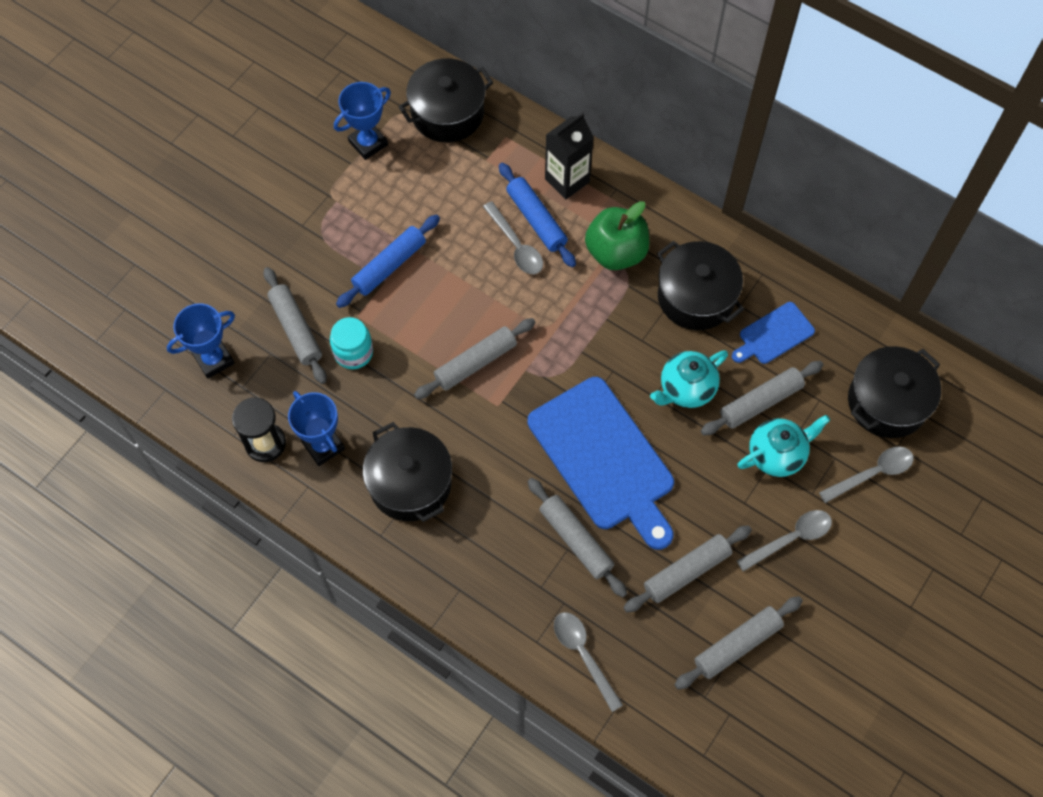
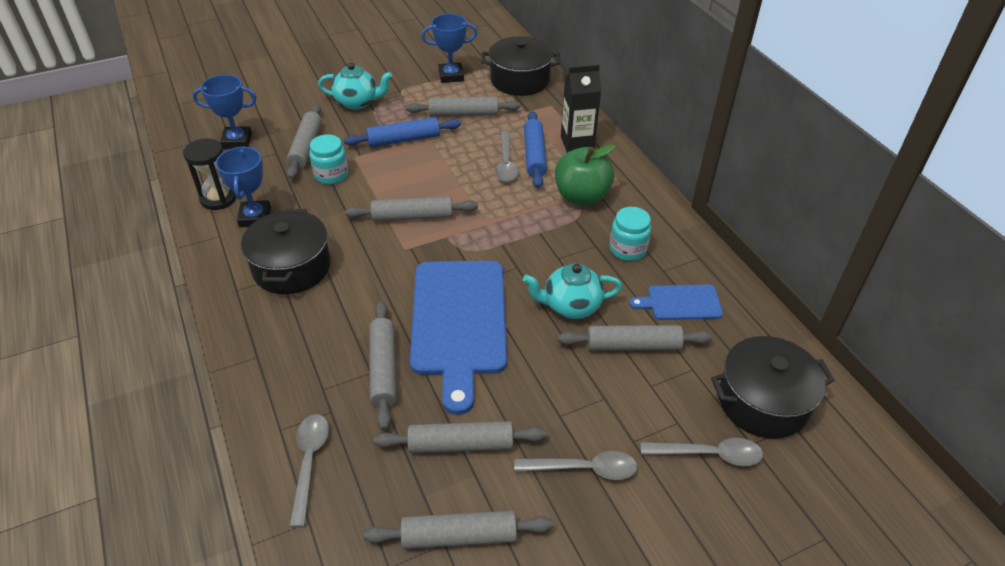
camera: 30 degrees right, 20 degrees down
(424, 197) = (463, 114): none -> grey rolling pin
(696, 297) = (627, 249): black pot -> turquoise jar
(777, 454) = (620, 392): turquoise teapot -> turquoise teapot (357, 102)

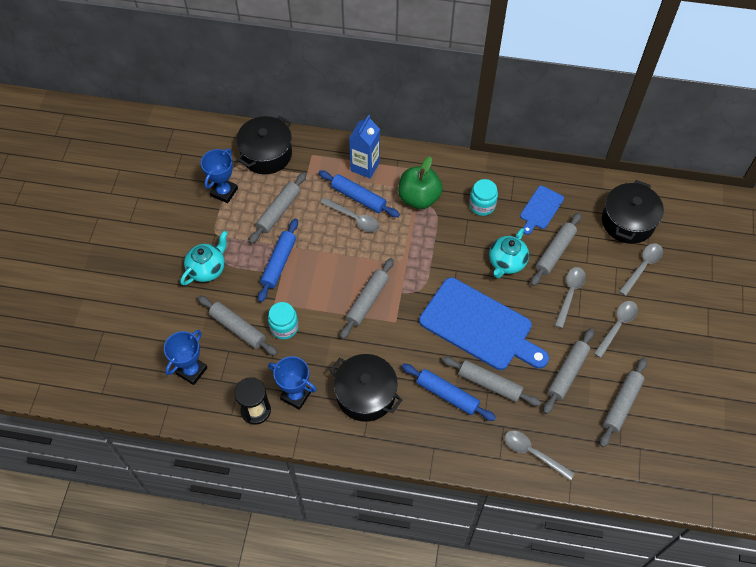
camera: 55 degrees left, 15 degrees up
(339, 336) = (447, 395): none -> blue rolling pin
(577, 143) = (365, 166): black carton -> blue carton
(585, 390) = (570, 294): none -> grey spoon

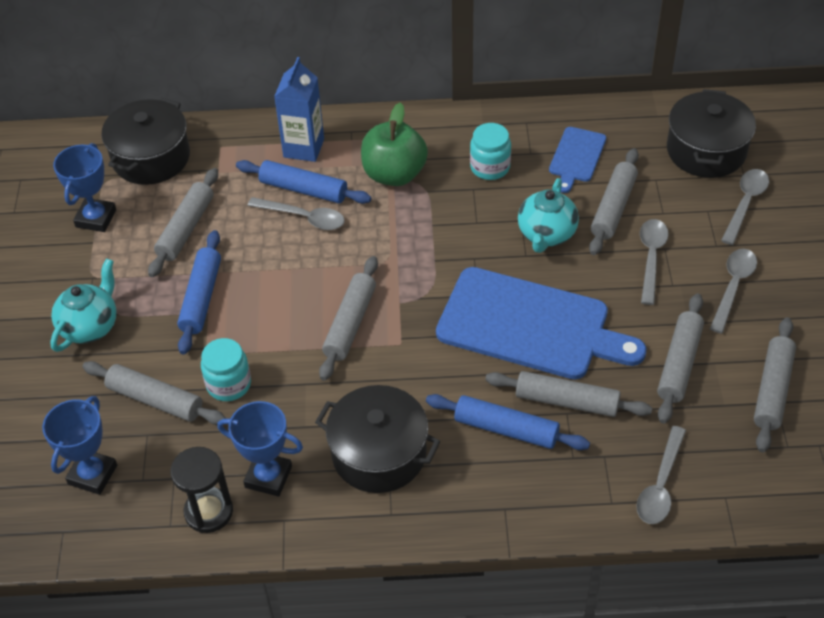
camera: 10 degrees left, 10 degrees down
(533, 453) = (660, 485): grey spoon -> grey spoon turned 90 degrees counterclockwise

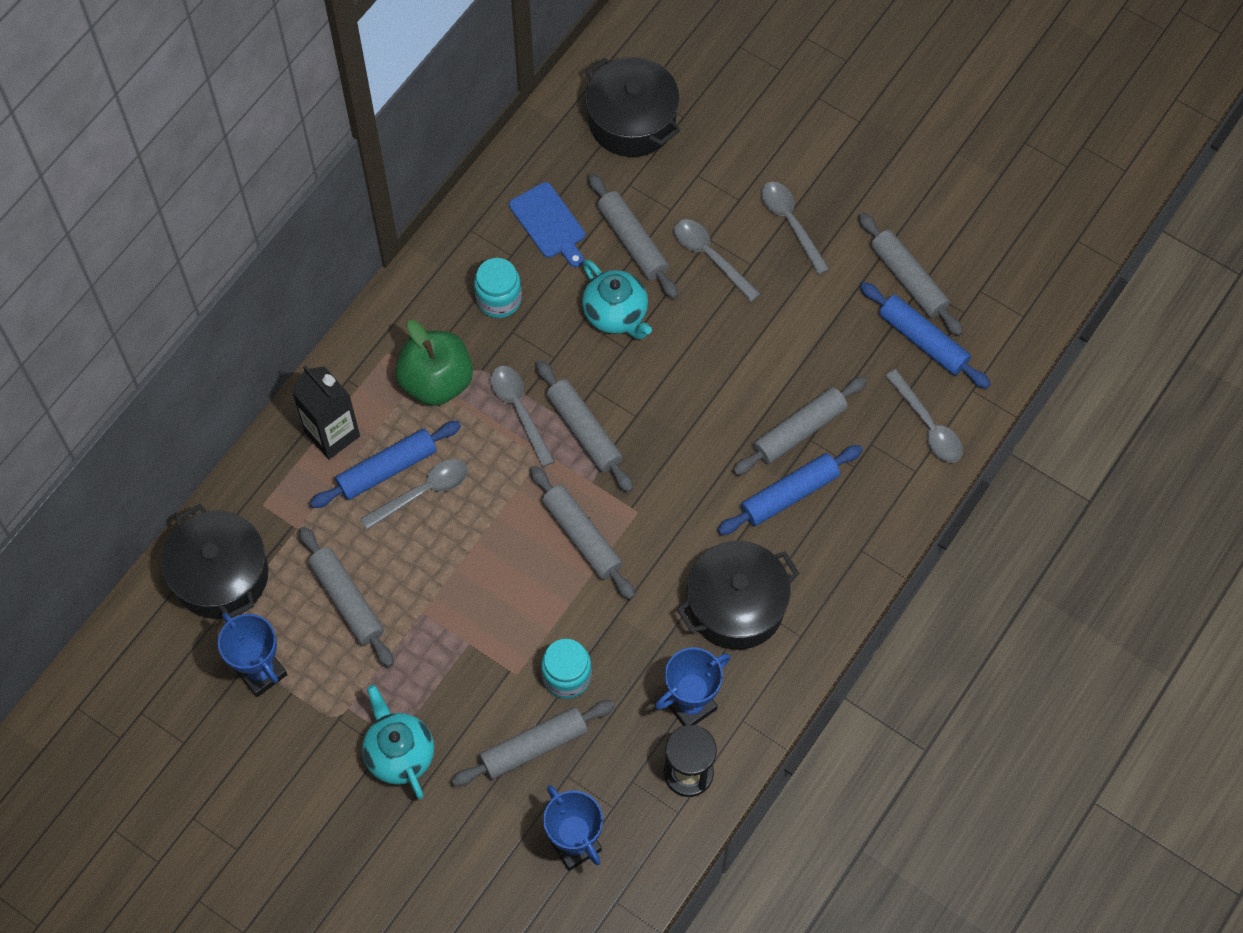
camera: 55 degrees left, 15 degrees up
(201, 298) = (446, 639): blue rolling pin -> blue rolling pin (923, 340)
(304, 148) = (332, 434): blue carton -> black carton
(530, 325) = (702, 400): blue cutting board -> none
(679, 364) = (830, 323): grey rolling pin -> grey rolling pin (584, 431)
(745, 204) = (715, 142): grey spoon -> grey spoon (519, 410)

